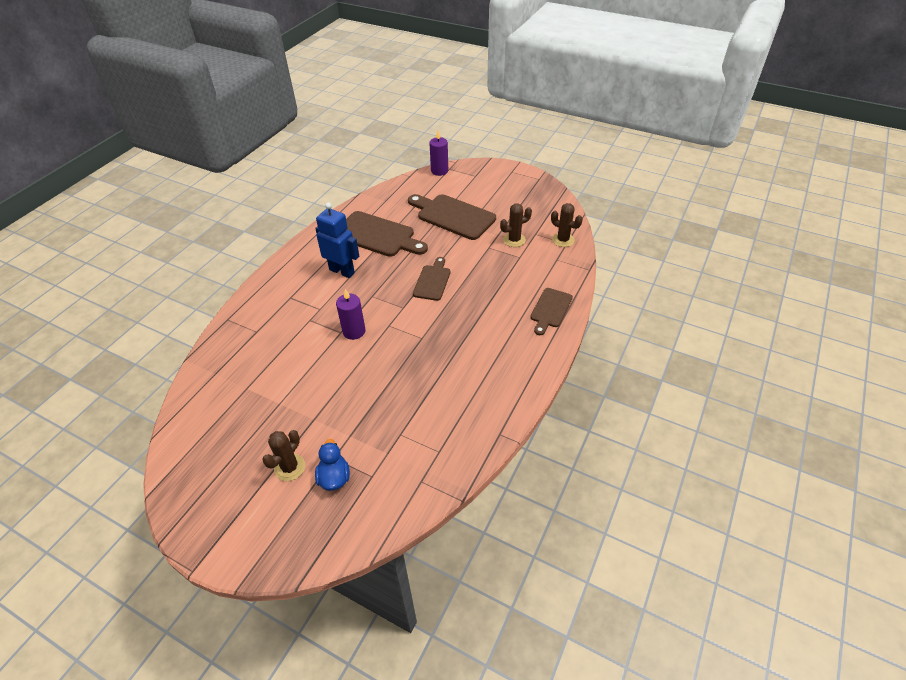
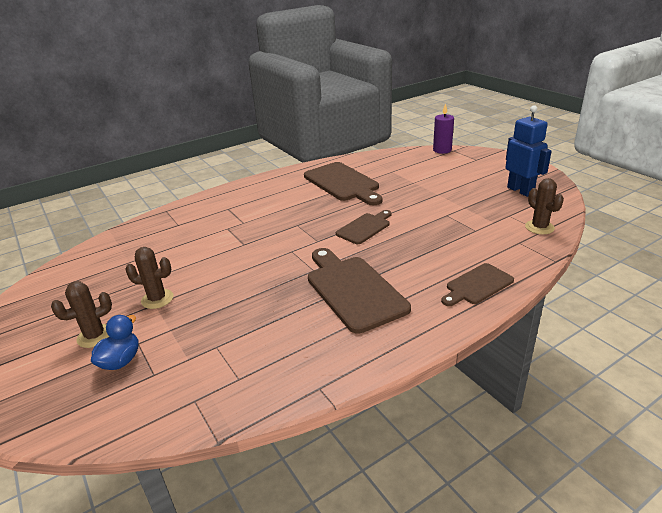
camera: 30 degrees right, 15 degrees down
(342, 271) = (288, 201): blue robot -> blue robot (520, 190)
(354, 331) = (256, 247): purple candle -> none
(453, 216) = (428, 184): brown cutting board -> brown cutting board (353, 290)
(514, 240) = (480, 215): brown cactus -> brown cactus (157, 299)

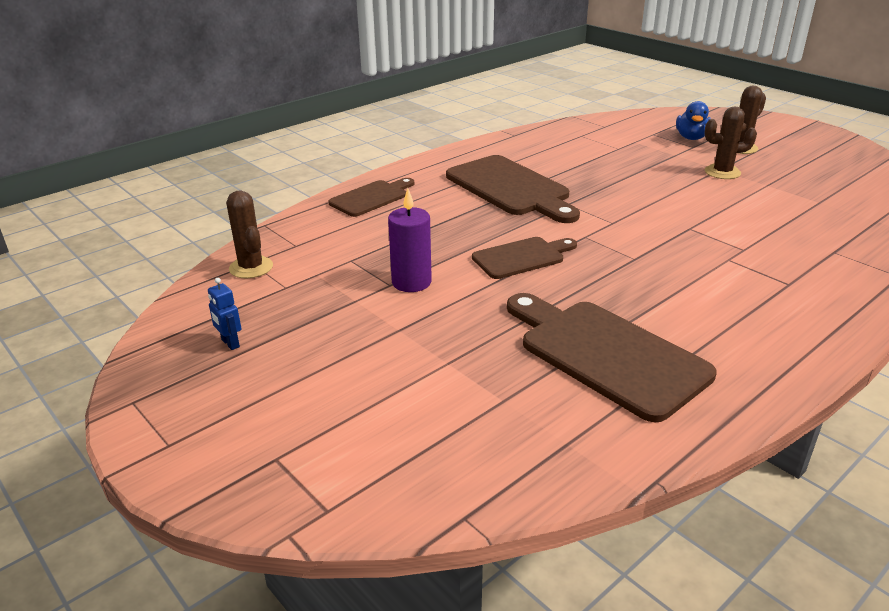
camera: 170 degrees right, 0 degrees up
(365, 228) = (522, 257): brown cutting board -> brown cutting board turned 150 degrees counterclockwise
(442, 150) = (362, 509): purple candle -> purple candle (411, 282)
(520, 190) = (230, 343): blue robot -> blue robot, size x0.43

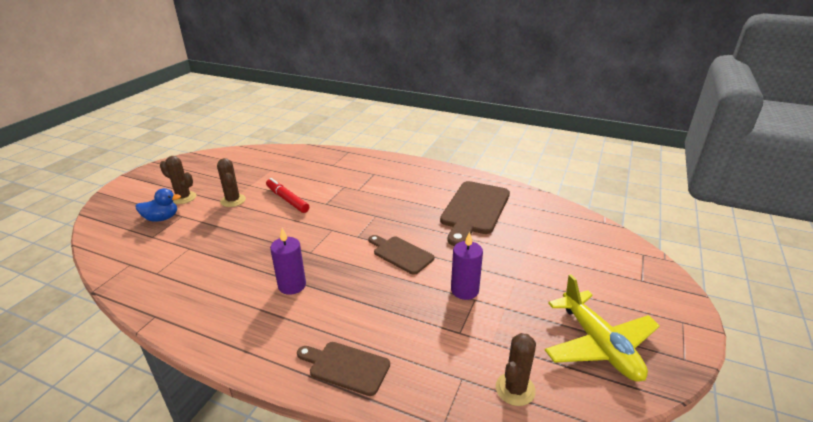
camera: 115 degrees left, 0 degrees up
(230, 343) = (599, 345): blue robot -> yellow plane
(510, 188) = (292, 285): brown cutting board -> purple candle
(712, 204) = (287, 199): none -> red marker

